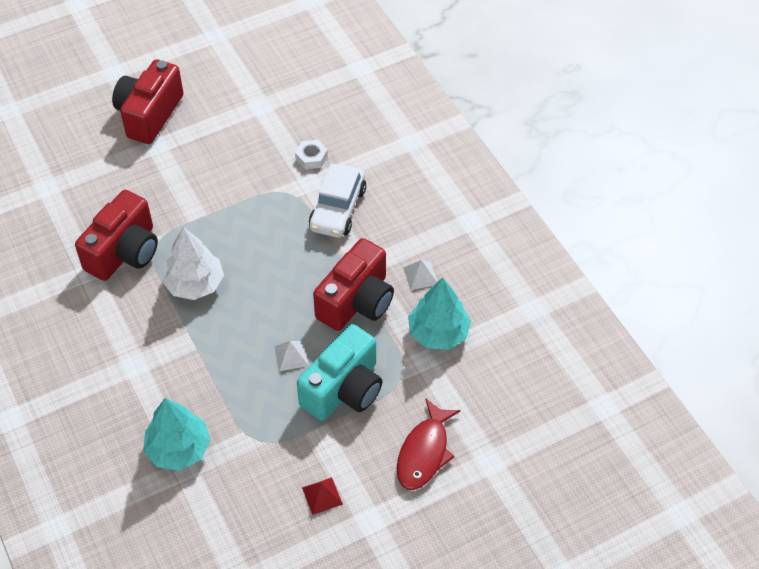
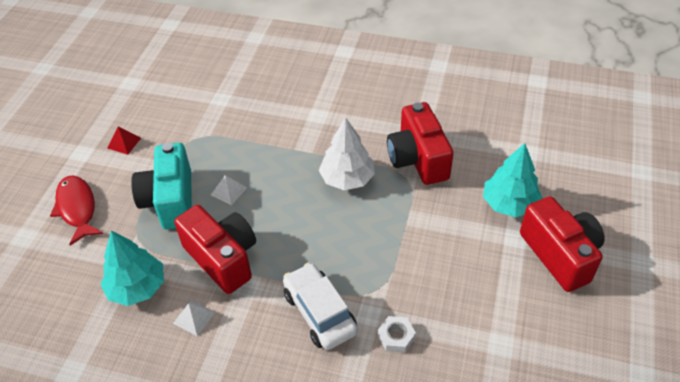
camera: 135 degrees right, 5 degrees down
(178, 449) = (236, 102): turquoise tree -> turquoise tree (509, 204)
(357, 302) = (223, 258): red camera -> red camera turned 150 degrees clockwise

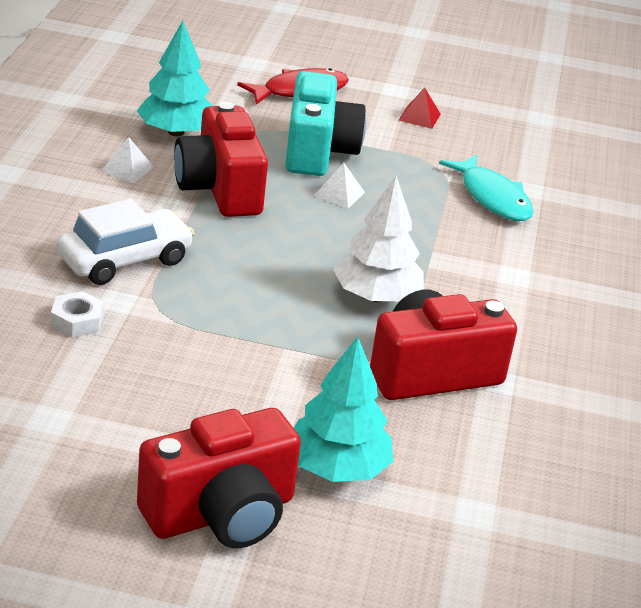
camera: 80 degrees right, 15 degrees down
(170, 200) = (318, 151): turquoise camera -> turquoise camera turned 105 degrees clockwise
(223, 258) = (219, 189): red camera -> red camera turned 120 degrees clockwise
(231, 116) = (492, 197): none -> turquoise fish

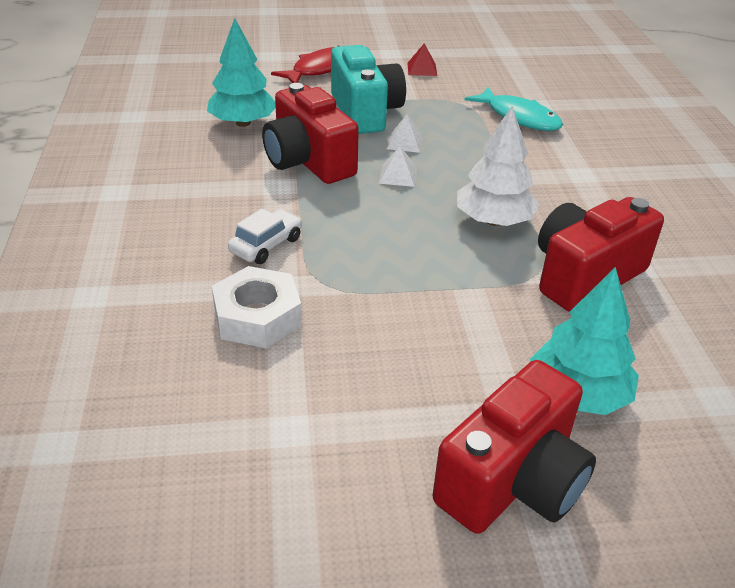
camera: 15 degrees left, 5 degrees up
(77, 321) = (257, 317): white nut -> white nut, size x1.69
(124, 260) = (266, 245): white car -> white car, size x0.64
(127, 169) = (220, 163): white pyramid -> white pyramid (398, 175)

